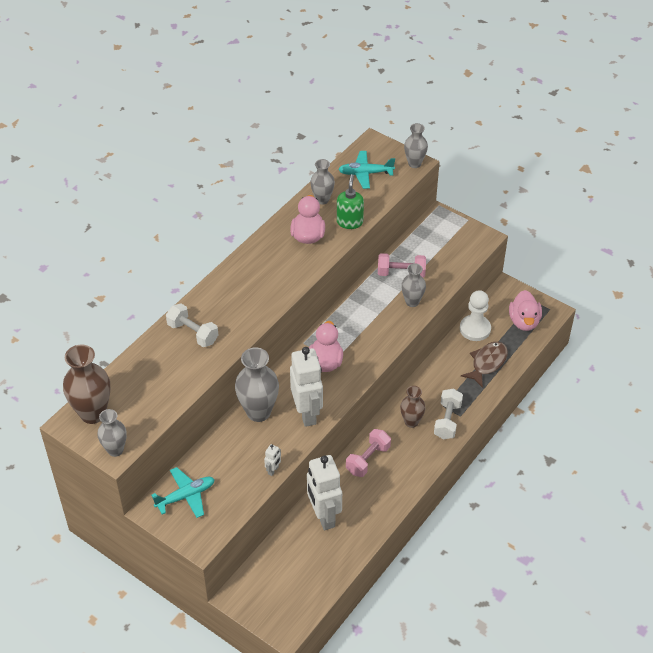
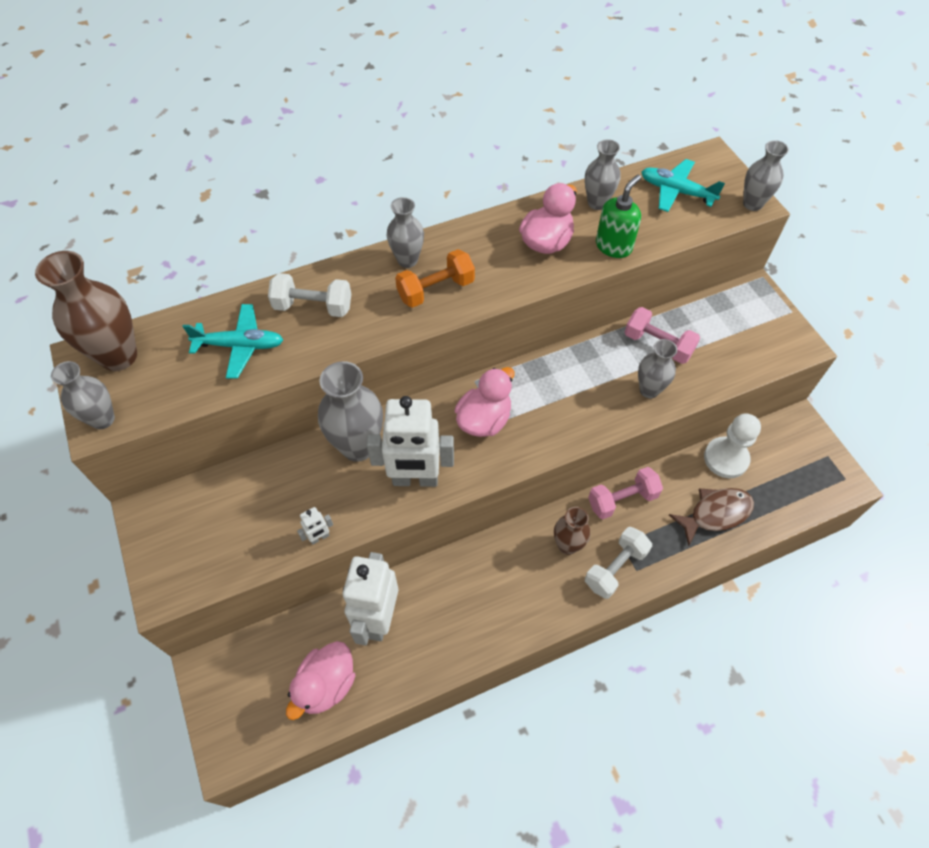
camera: 30 degrees right, 10 degrees up
(186, 496) = (194, 516): turquoise plane -> turquoise plane (240, 346)
(193, 333) = (313, 307): white dumbbell -> white dumbbell turned 60 degrees counterclockwise
(230, 282) = (407, 260): none -> grey vase
(261, 291) = (436, 290): none -> orange dumbbell
(307, 413) = (415, 479): white robot -> white robot turned 75 degrees clockwise
(368, 459) = (481, 568): pink dumbbell -> pink dumbbell (622, 499)
(524, 321) = (799, 479): pink duck -> pink duck (326, 685)

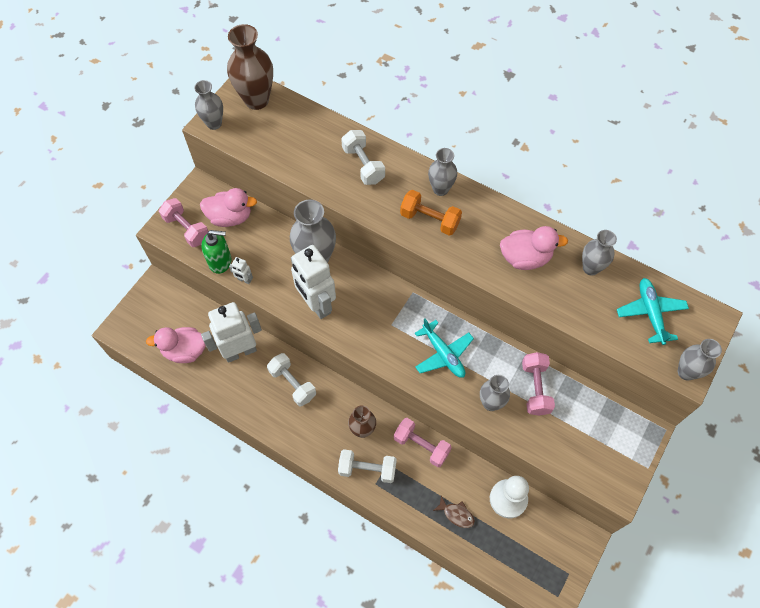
camera: 55 degrees right, 5 degrees up
(190, 563) = (187, 229): none -> pink dumbbell
(240, 346) = (307, 149): turquoise plane -> turquoise plane (443, 354)
(462, 584) = (292, 384): none -> white dumbbell
(484, 420) = (387, 316): pink duck -> pink duck (230, 217)
(613, 246) = (558, 301): green soap dispenser -> green soap dispenser (220, 261)
(715, 514) = (456, 514): brown fish -> brown fish, size x0.58

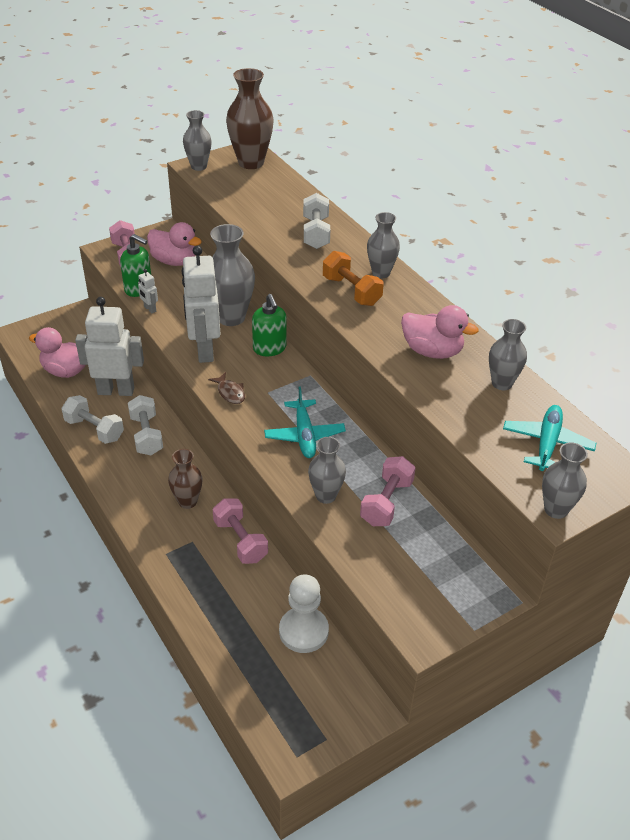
camera: 25 degrees right, 20 degrees down
(366, 279) = (269, 348): none -> green soap dispenser
(367, 469) = (167, 537): white dumbbell -> white dumbbell (94, 429)
(456, 514) = (233, 620): brown fish -> brown fish (230, 393)

